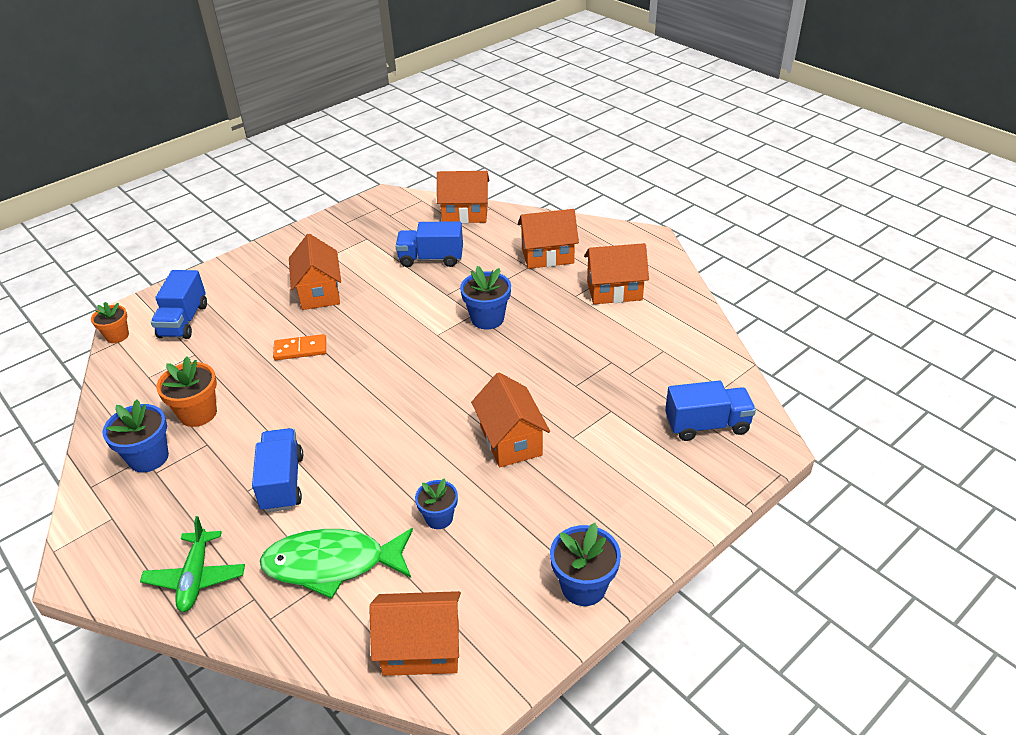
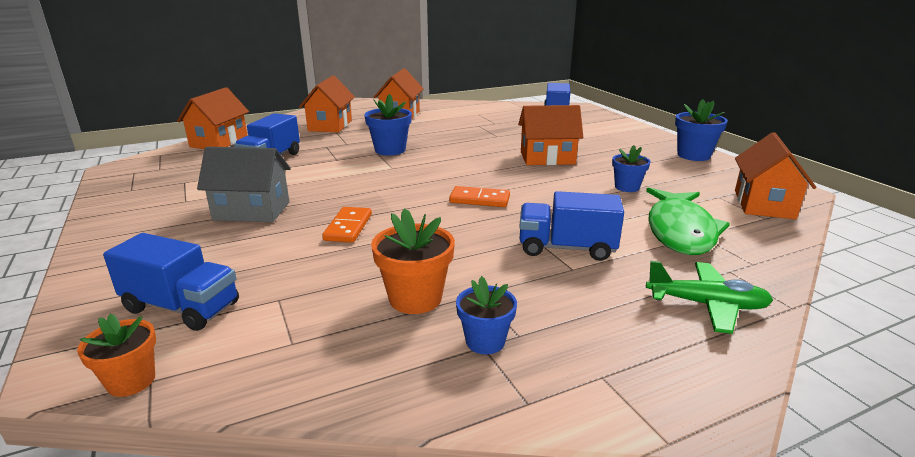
camera: 75 degrees left, 15 degrees down
(148, 457) = (485, 341): blue flower pot -> blue flower pot, size x0.66
(319, 292) = (252, 211): orange house -> grey house
(374, 410) = (479, 199): none -> orange domino

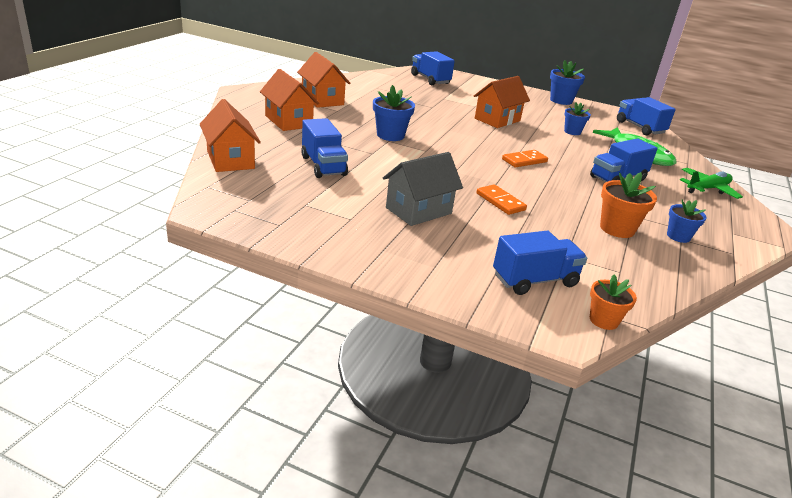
camera: 45 degrees left, 5 degrees up
(764, 204) = (640, 128): orange house -> blue truck

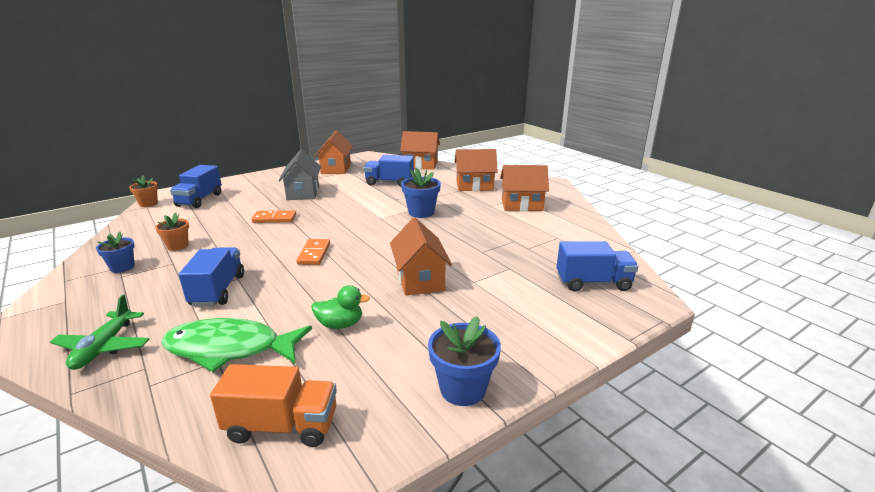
camera: 125 degrees right, 5 degrees down
(302, 218) = (336, 169): none -> orange house
(572, 132) = (340, 324): blue flower pot -> green duck
(617, 229) = (177, 246): orange flower pot -> orange flower pot, size x0.66
(640, 128) = (282, 426): blue truck -> orange truck

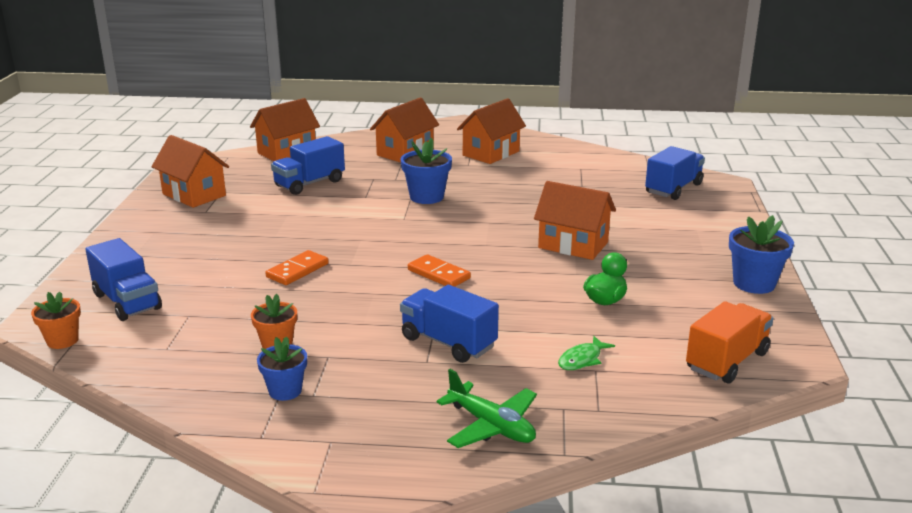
camera: 50 degrees left, 0 degrees up
(230, 349) = (582, 359): green fish -> green fish, size x0.44
(303, 193) = (242, 235): grey house -> none

